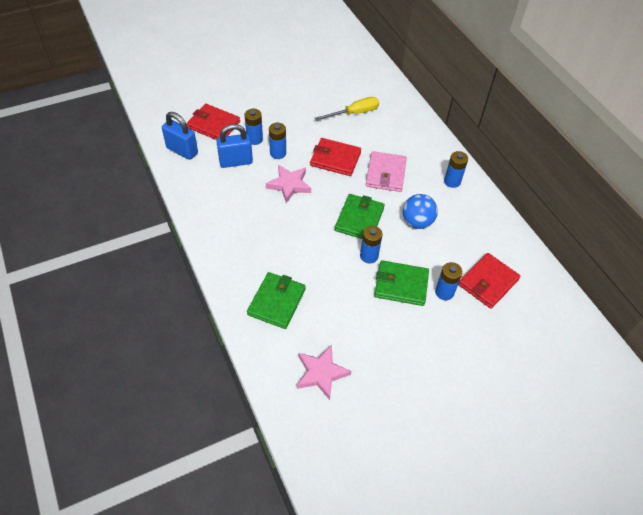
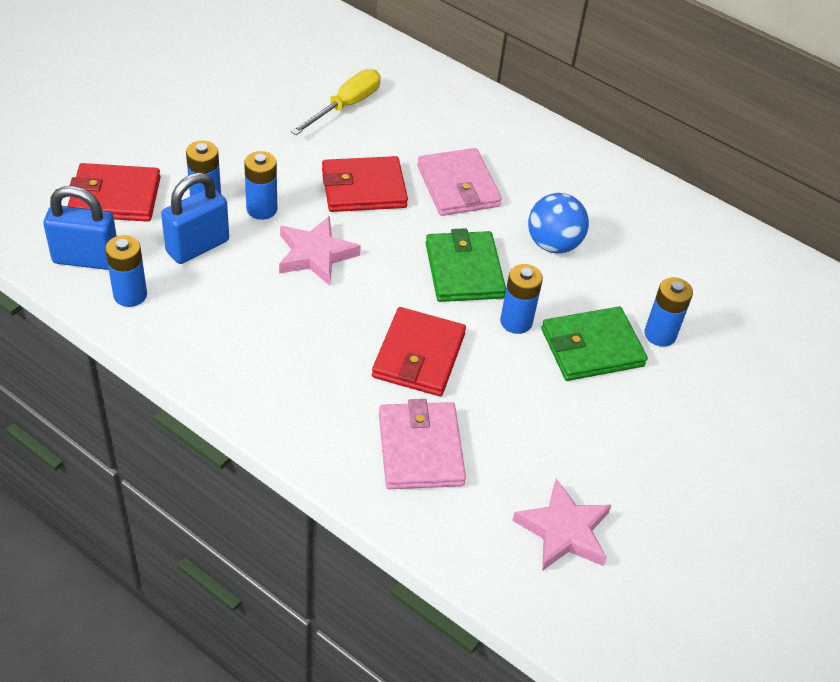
camera: 30 degrees left, 5 degrees down
(277, 302) = (420, 449): green wallet -> pink wallet
(452, 181) = (564, 166): blue battery -> blue battery (130, 295)
(488, 282) = (709, 296): red wallet -> red wallet (418, 355)

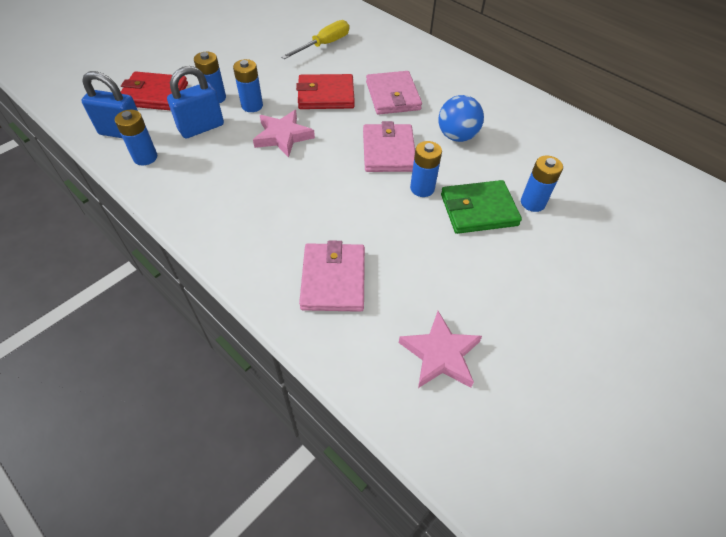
camera: 10 degrees right, 5 degrees up
(418, 355) = (344, 209): red wallet -> none
(464, 270) = (388, 151): green wallet -> pink wallet

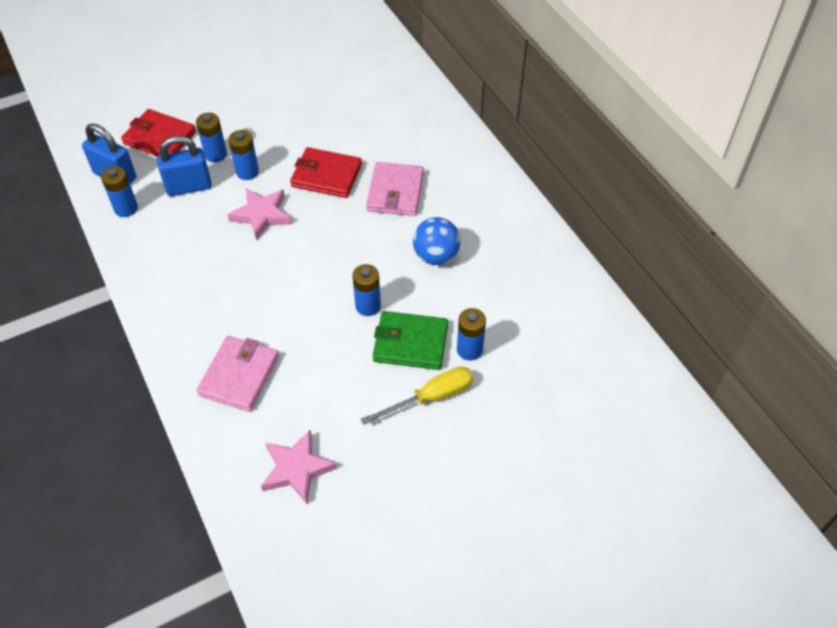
camera: 20 degrees right, 0 degrees up
(324, 45) = (355, 110): yellow screwdriver -> yellow screwdriver (431, 397)
(388, 151) = (357, 257): pink wallet -> none

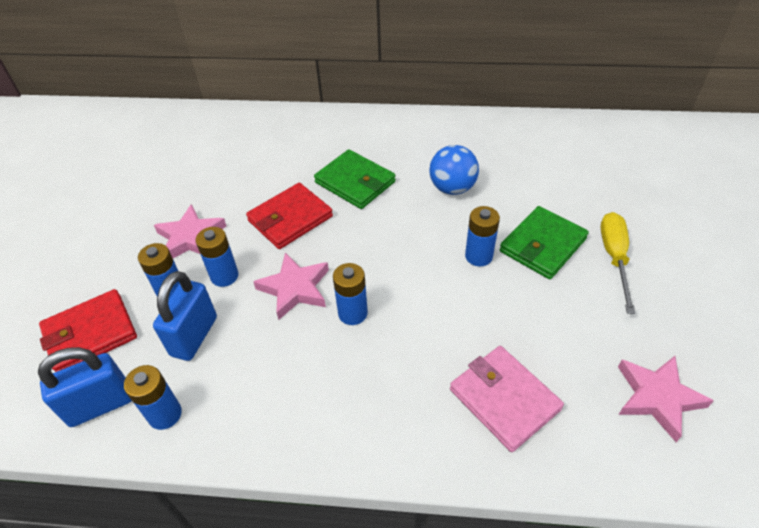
camera: 55 degrees left, 5 degrees down
(269, 134) = (191, 237): none -> pink star
(395, 192) = (355, 182): pink wallet -> green wallet
(469, 350) = (573, 211): blue battery -> blue battery (352, 313)

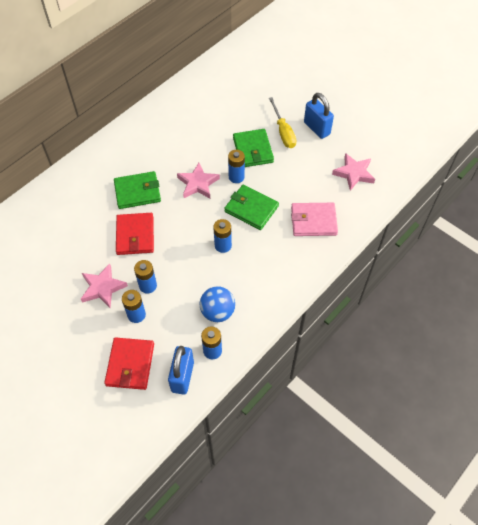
camera: 55 degrees left, 10 degrees up
(194, 336) = (176, 318): blue padlock -> blue padlock (317, 128)
(295, 288) = (186, 260): pink star -> pink star (198, 183)
(445, 306) = (251, 209): none -> green wallet
(452, 188) = (184, 156): blue ball -> blue ball (217, 312)
(614, 257) = (283, 132): yellow screwdriver -> yellow screwdriver turned 150 degrees counterclockwise

